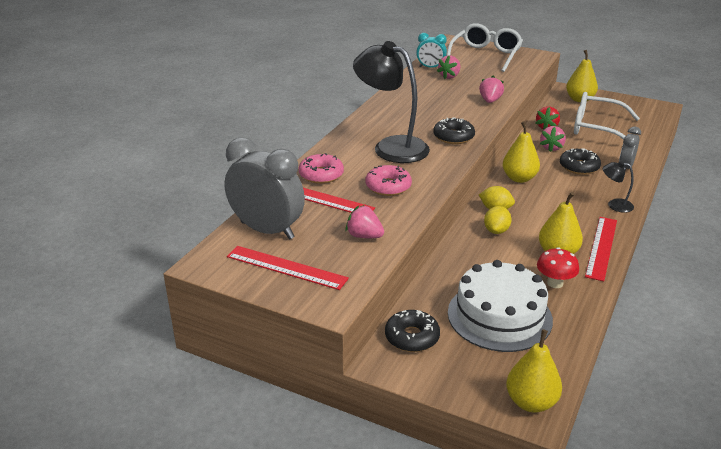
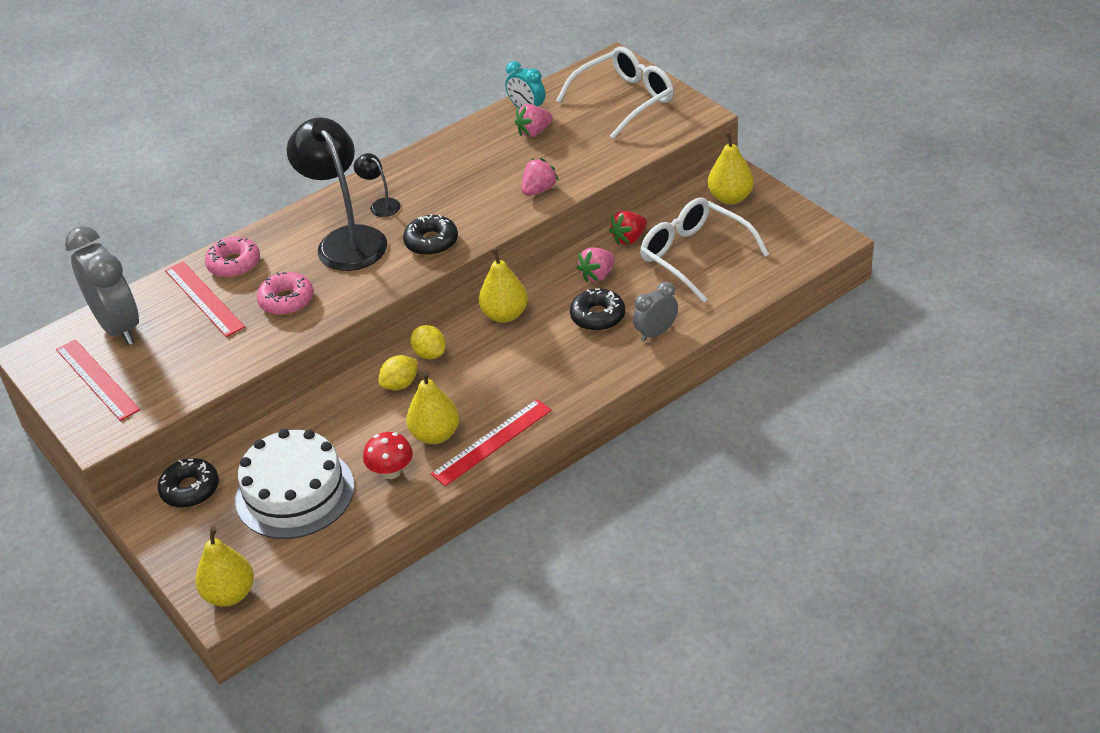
camera: 30 degrees right, 10 degrees up
(364, 236) = (201, 362): pink strawberry -> none
(614, 205) = (576, 387): black lamp -> black lamp (380, 205)

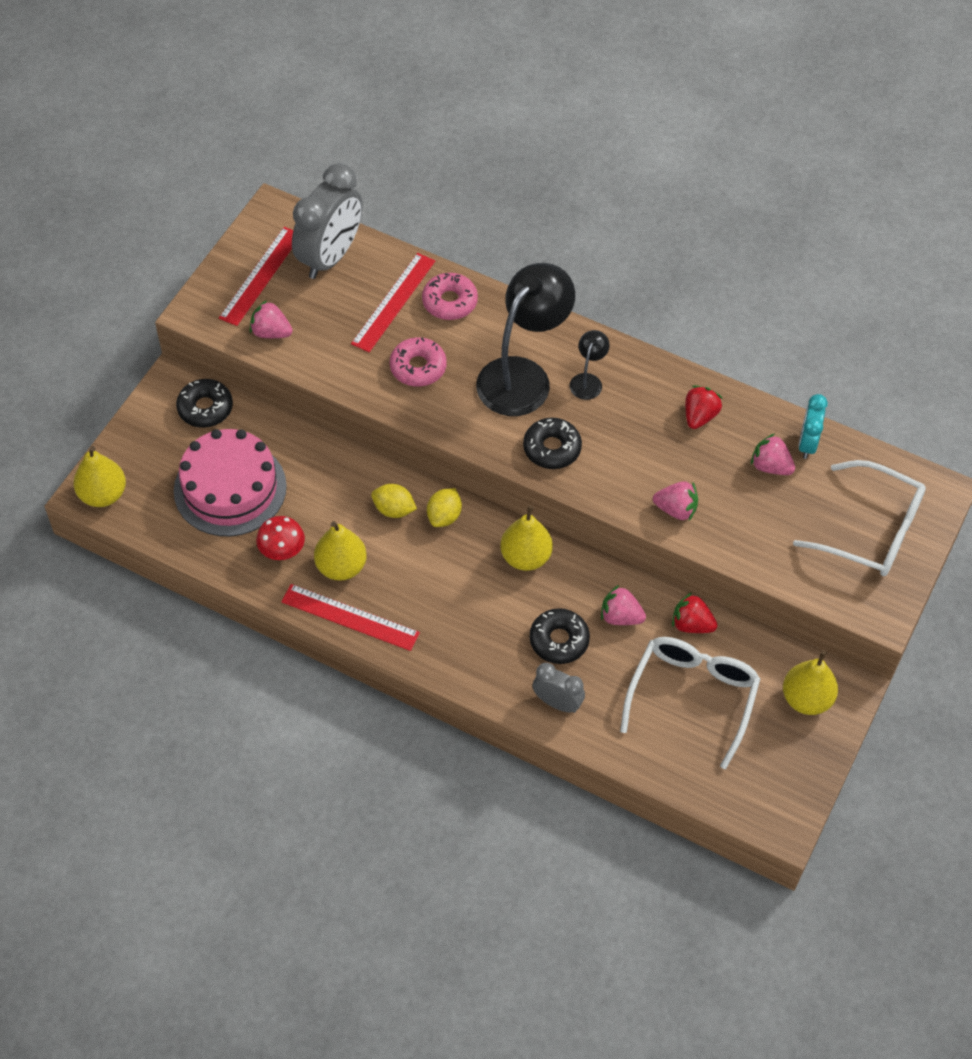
camera: 60 degrees right, 15 degrees up
(168, 387) = (271, 332): none -> pink strawberry
(295, 493) = (230, 488): white cake -> pink cake
(461, 155) = (699, 416): none -> red strawberry

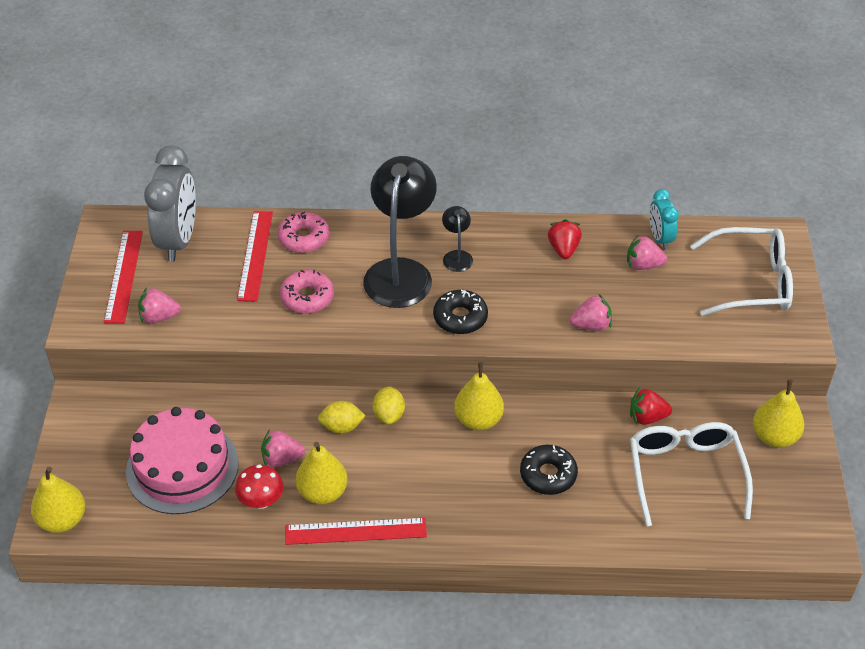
camera: 25 degrees left, 10 degrees down
(205, 408) = (121, 410): black donut -> none
(557, 703) = (578, 526): grey clock -> none
(620, 617) = (586, 435): pink strawberry -> pink strawberry (281, 459)

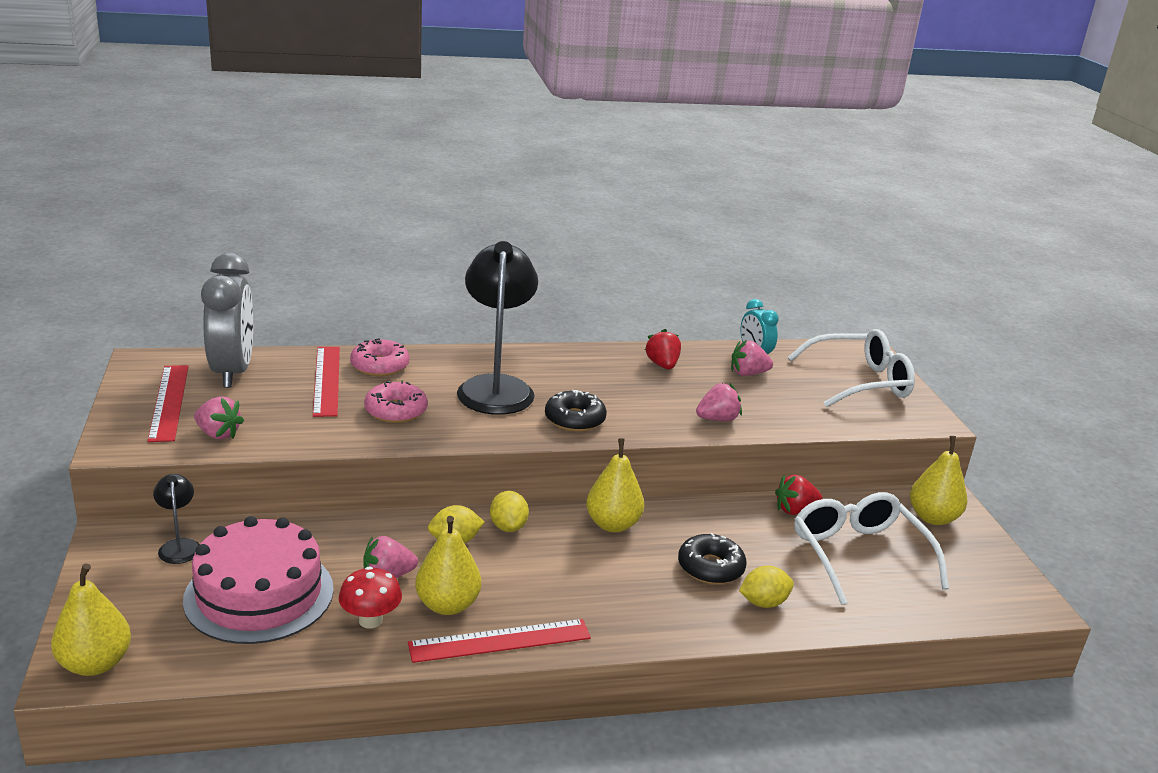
camera: 15 degrees left, 20 degrees down
(159, 317) = (218, 434): pink strawberry -> pink strawberry turned 135 degrees counterclockwise
(457, 256) = (553, 373): black lamp -> black lamp (179, 546)
(580, 516) = (763, 602): none -> yellow lemon

